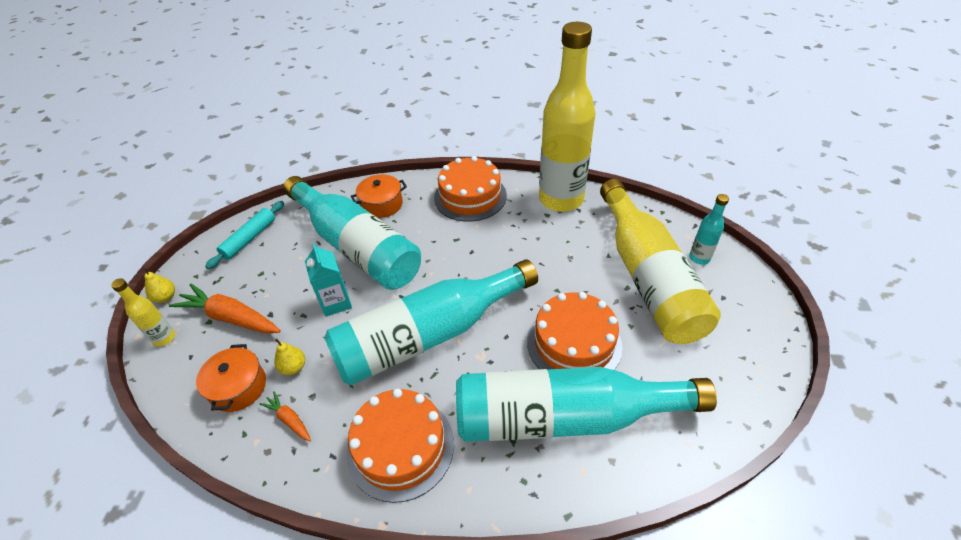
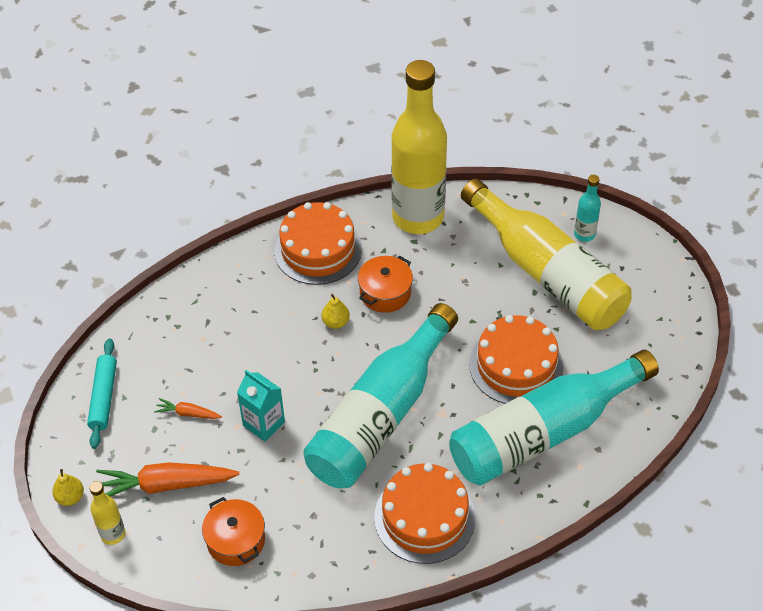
camera: 30 degrees left, 5 degrees up
(289, 420) = (309, 543): orange carrot -> orange carrot (188, 413)
(293, 367) = (274, 500): yellow pear -> yellow pear (336, 322)
(356, 247) = (236, 357): turquoise bottle -> none
(382, 204) = (225, 297): orange pot -> orange pot (385, 293)

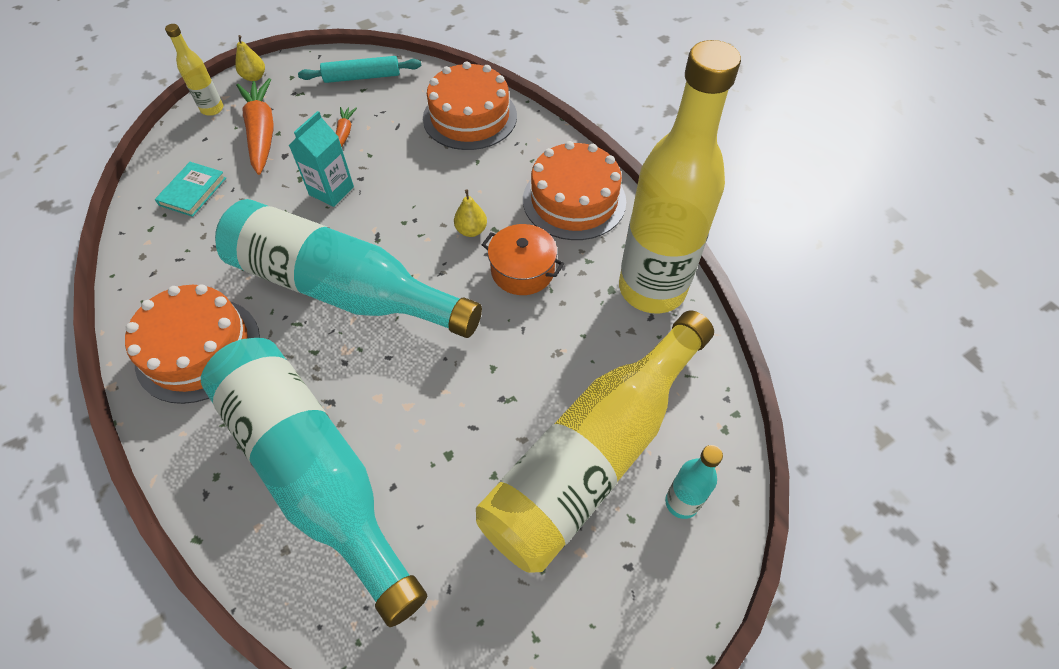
camera: 80 degrees right, 5 degrees up
(236, 540) = (193, 191): orange pot -> turquoise book
(516, 365) = (424, 428): orange cake -> orange cake (470, 117)

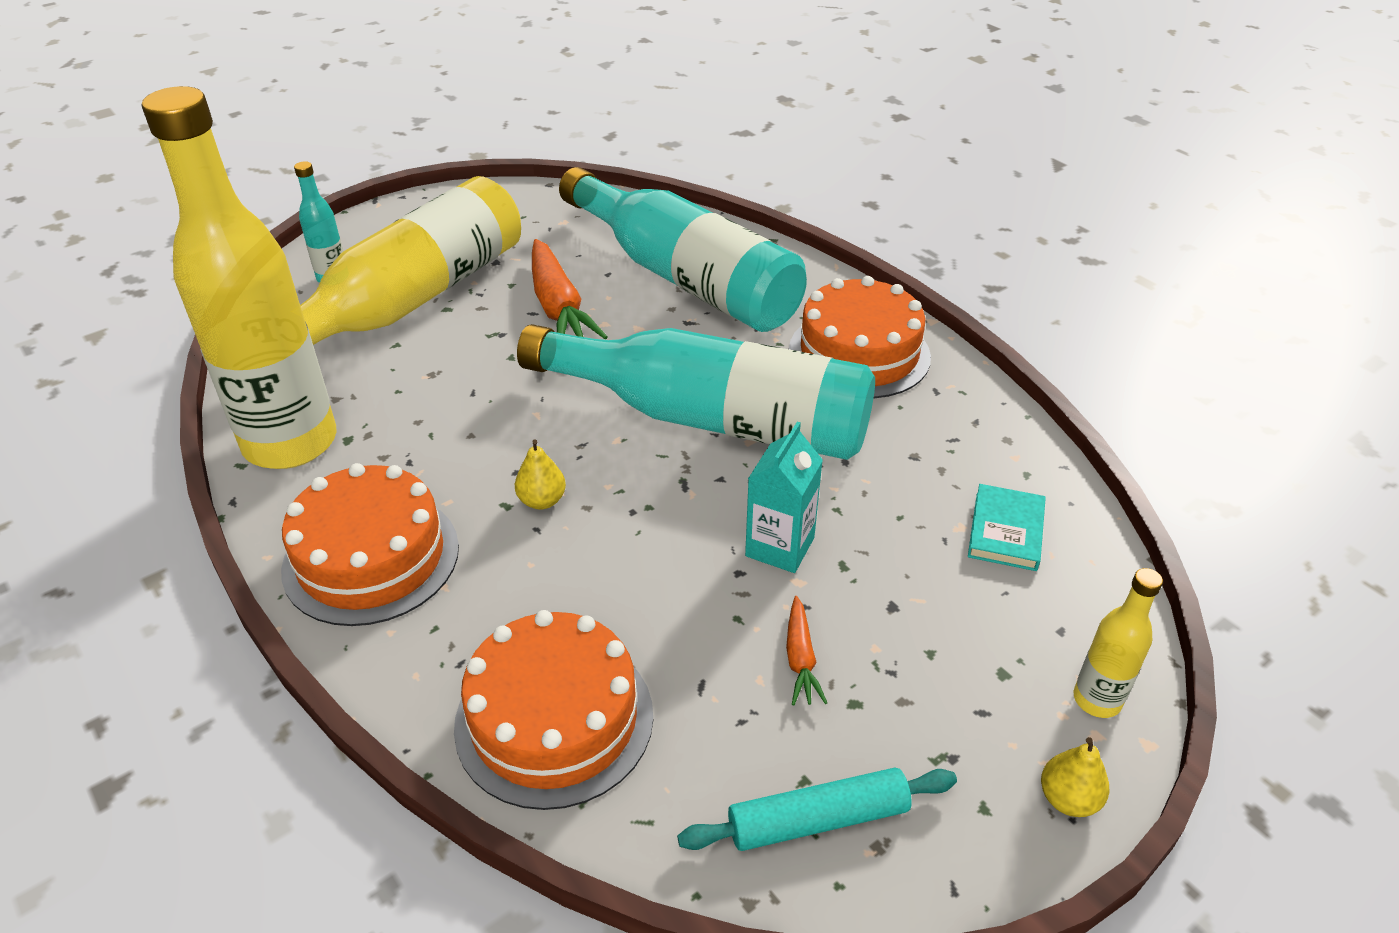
camera: 175 degrees right, 15 degrees down
(262, 133) = (961, 650): orange carrot -> orange carrot (559, 307)
(522, 270) = (467, 453): orange pot -> none

